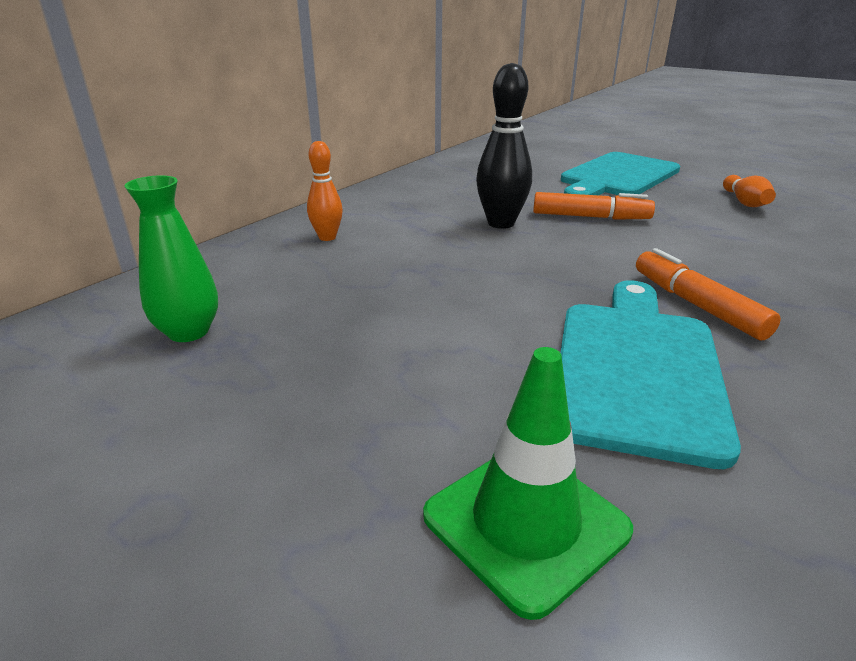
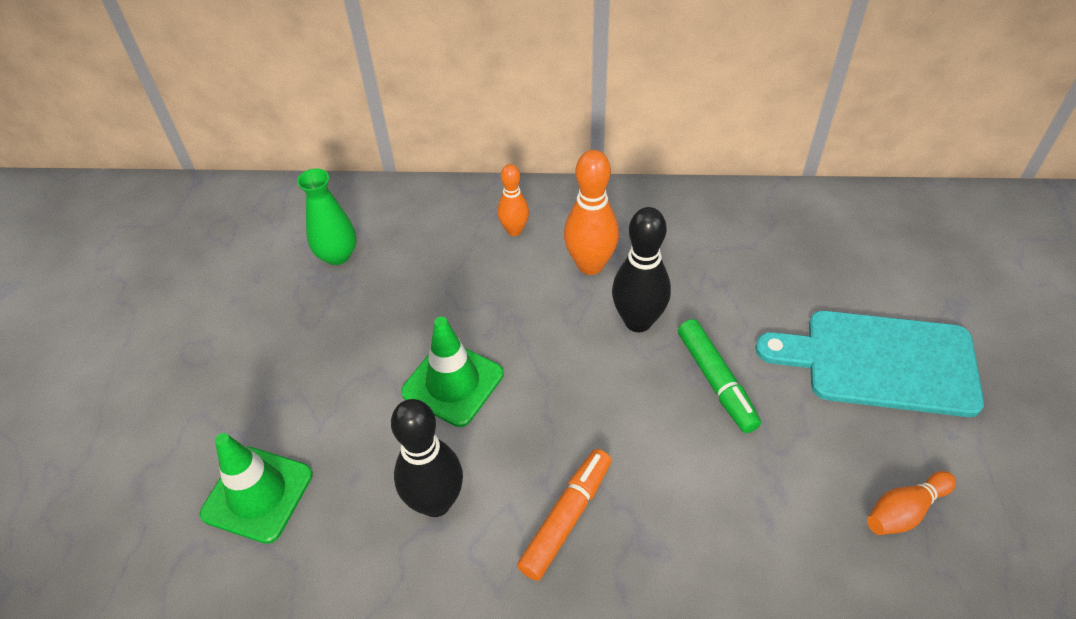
camera: 60 degrees right, 20 degrees up
(416, 222) = (590, 265): none -> orange bowling pin
(478, 314) = (453, 383): none -> green traffic cone
(590, 217) = (716, 381): orange marker -> green marker
(637, 368) = (436, 502): turquoise cutting board -> black bowling pin

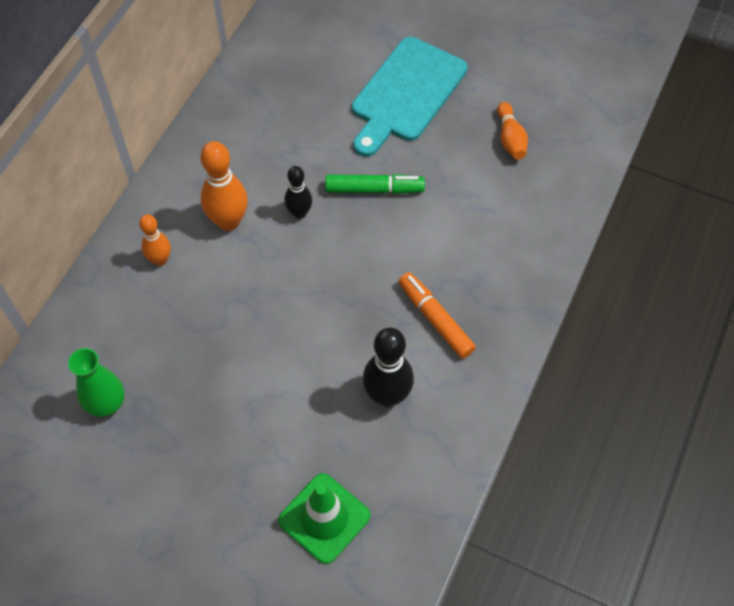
camera: 70 degrees left, 10 degrees up
(453, 383) = (291, 354): green traffic cone -> none
(638, 321) = (299, 213): black bowling pin -> black bowling pin, size x0.61

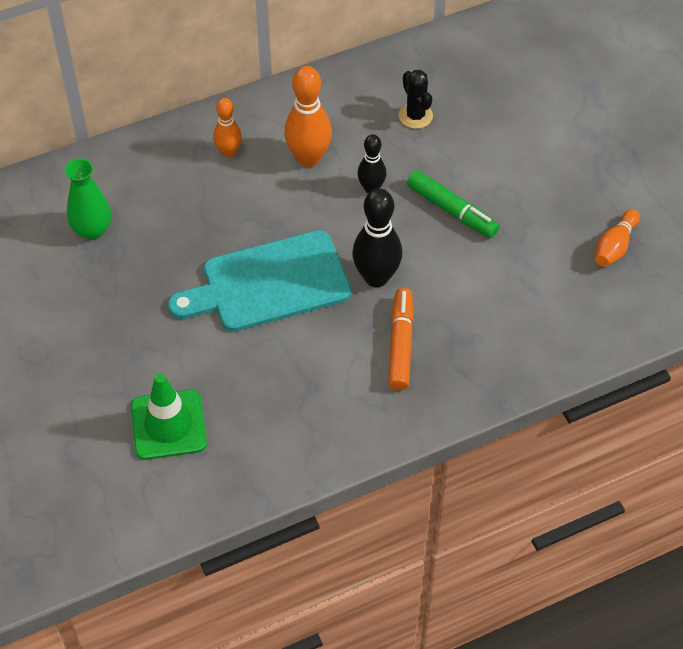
camera: 40 degrees right, 5 degrees down
(279, 134) = (415, 116): none -> black cactus
(387, 396) = (303, 373): black bowling pin -> black bowling pin (376, 277)
(406, 93) = (557, 151): turquoise cutting board -> turquoise cutting board (269, 283)

